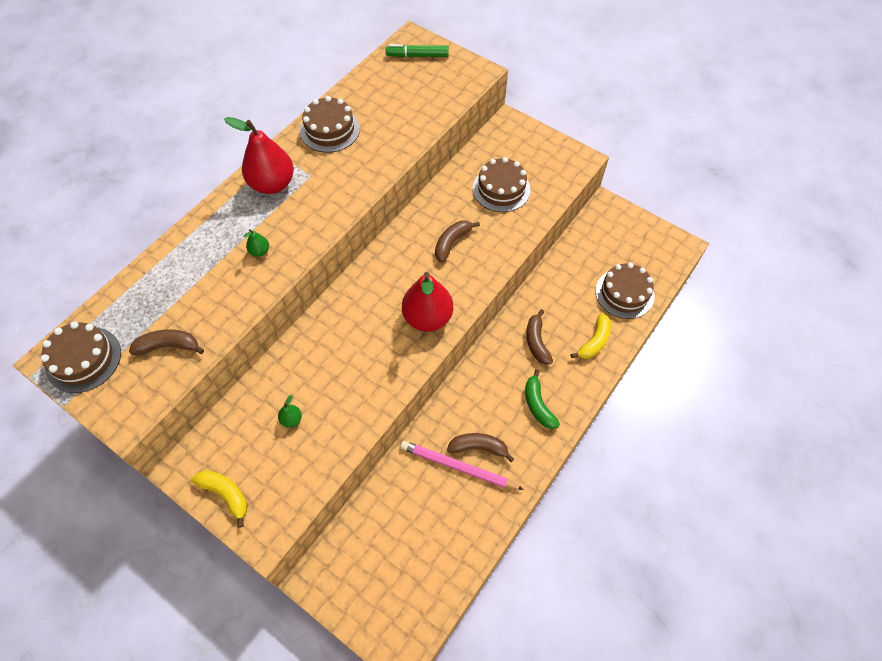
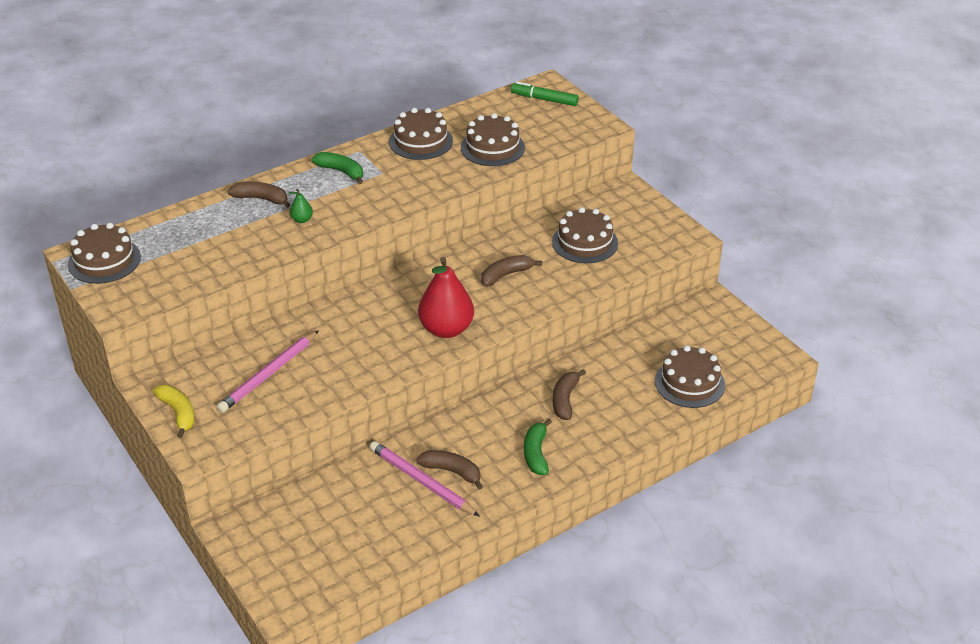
camera: 20 degrees right, 20 degrees down
(169, 346) = (183, 269): brown banana -> brown banana (261, 199)
(272, 184) = (341, 171): red pear -> green banana
(291, 419) = (269, 374): green pear -> pink pencil
(397, 120) = (492, 147): none -> brown cake
(594, 342) = (630, 416): yellow banana -> none

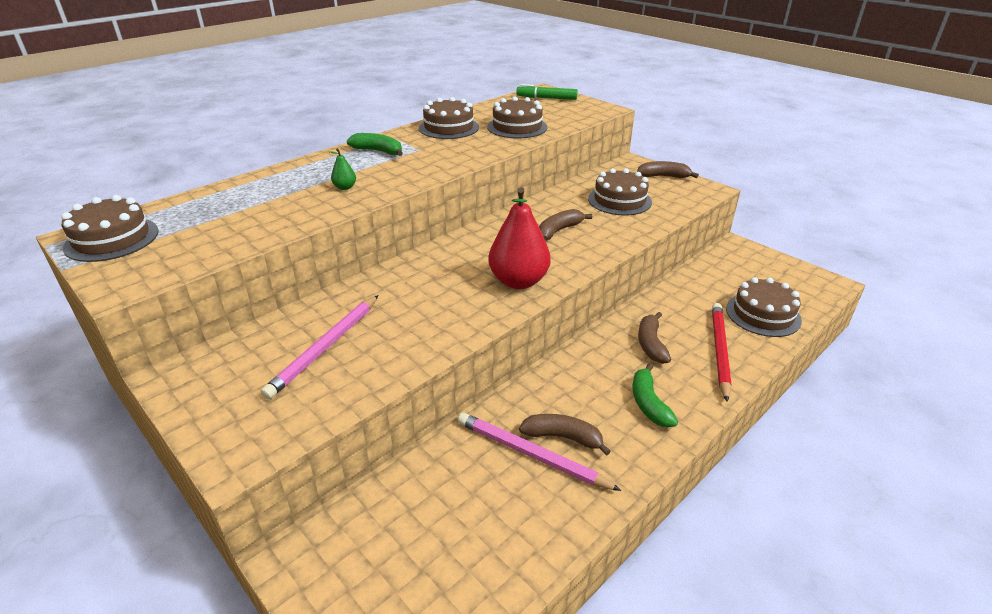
camera: 10 degrees left, 5 degrees down
(178, 413) = (209, 407): yellow banana -> none
(261, 199) = (298, 175): brown banana -> brown banana (663, 176)
(625, 414) = (719, 351): none -> red pencil

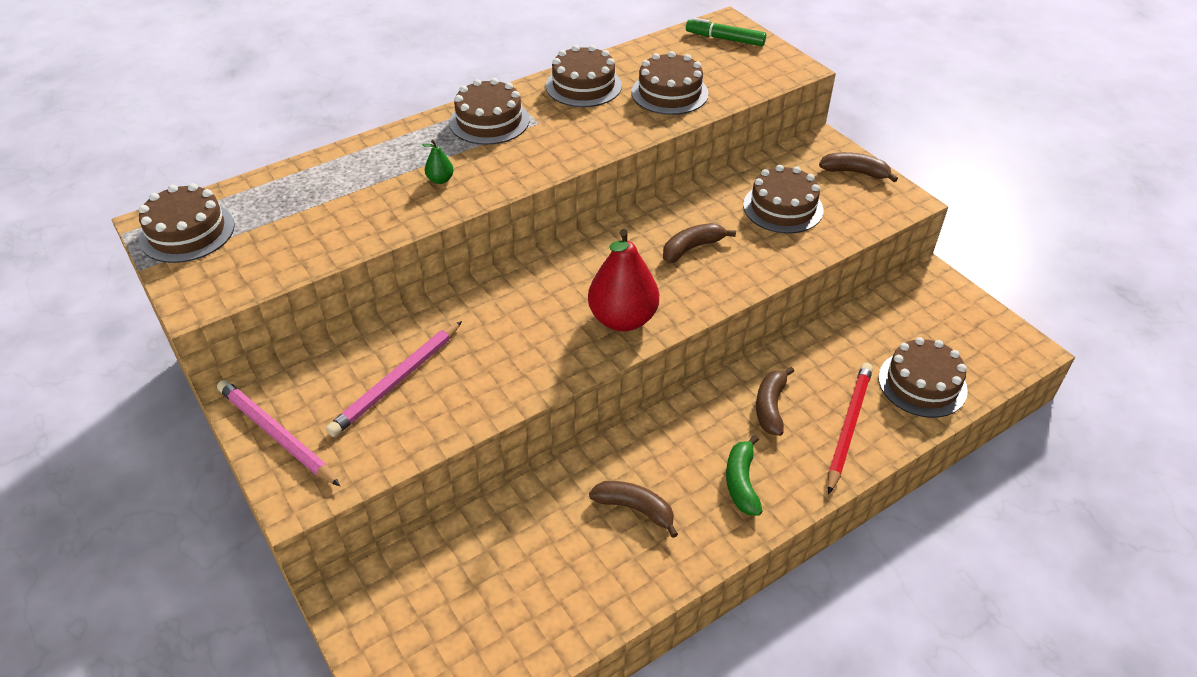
camera: 10 degrees right, 10 degrees up
(378, 151) = (489, 121): green banana -> brown cake
(531, 454) = (597, 523): pink pencil -> pink pencil (277, 434)

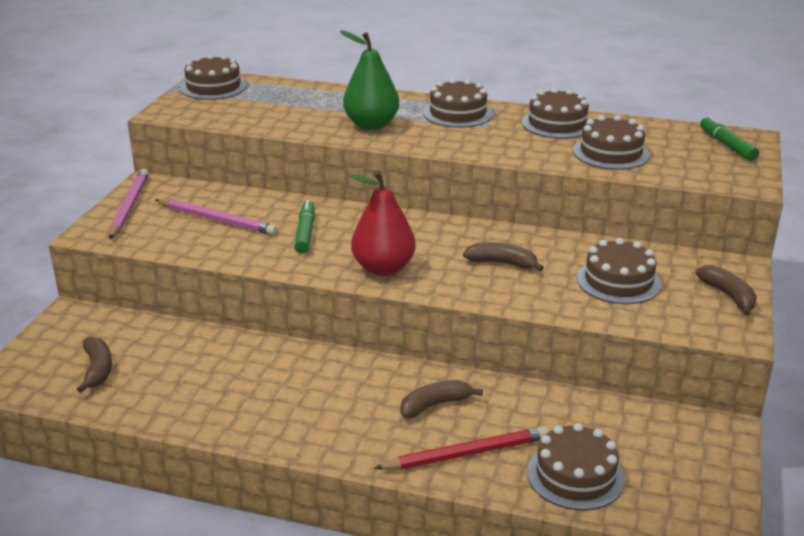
camera: 50 degrees right, 15 degrees down
(397, 381) = (217, 220): pink pencil -> pink pencil turned 150 degrees counterclockwise
(440, 180) = (371, 125): green pear -> green pear, size x2.37
(501, 333) = (305, 233): none -> green marker
(635, 509) = (257, 387): brown banana -> brown banana (98, 370)
(741, 482) = (338, 424): green banana -> none

